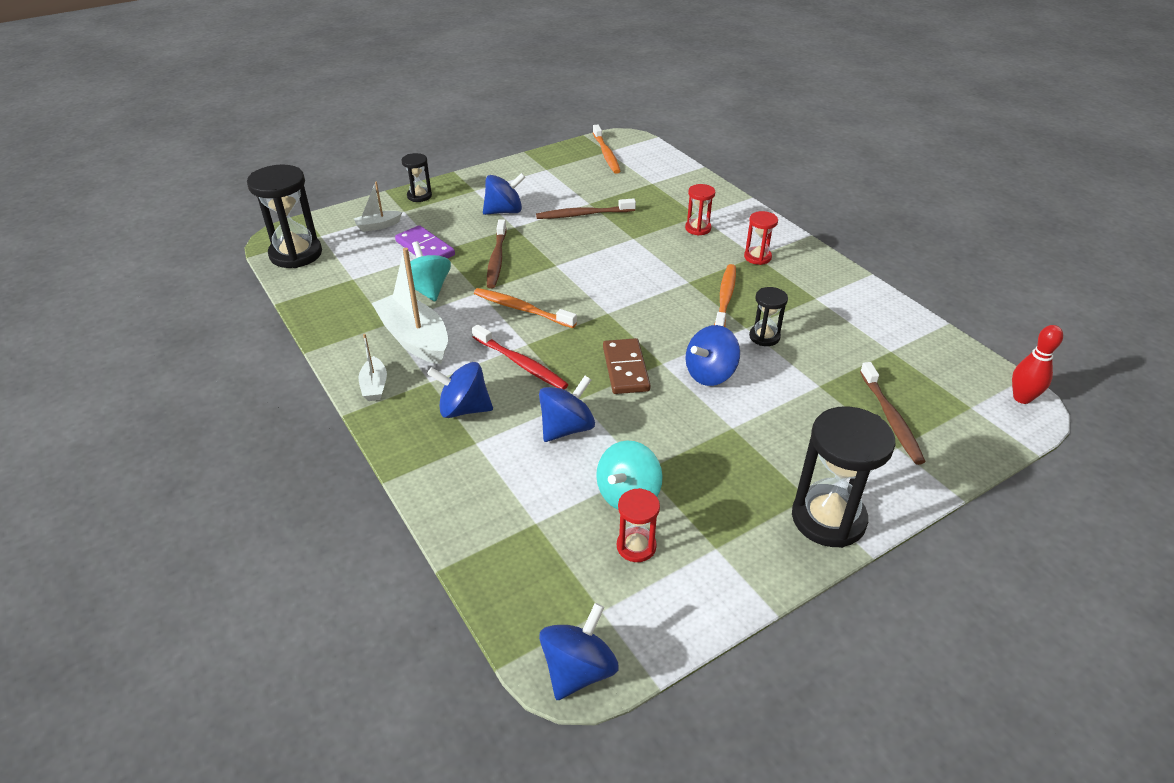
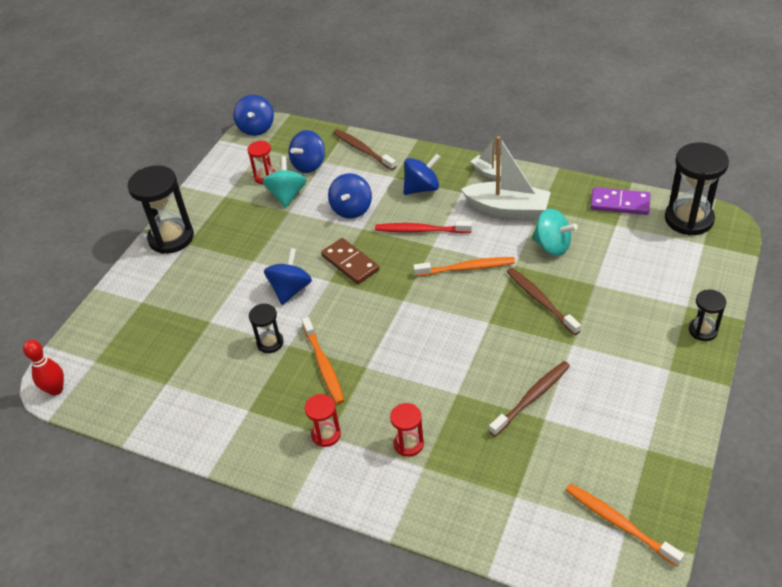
camera: 150 degrees right, 5 degrees up
(378, 226) = (678, 278): white boat -> none
(425, 248) = (608, 278): purple domino -> purple domino (620, 203)
(504, 211) = (605, 357): blue spinning top -> blue spinning top (309, 165)
(891, 419) = (151, 320): brown toothbrush -> brown toothbrush (362, 150)

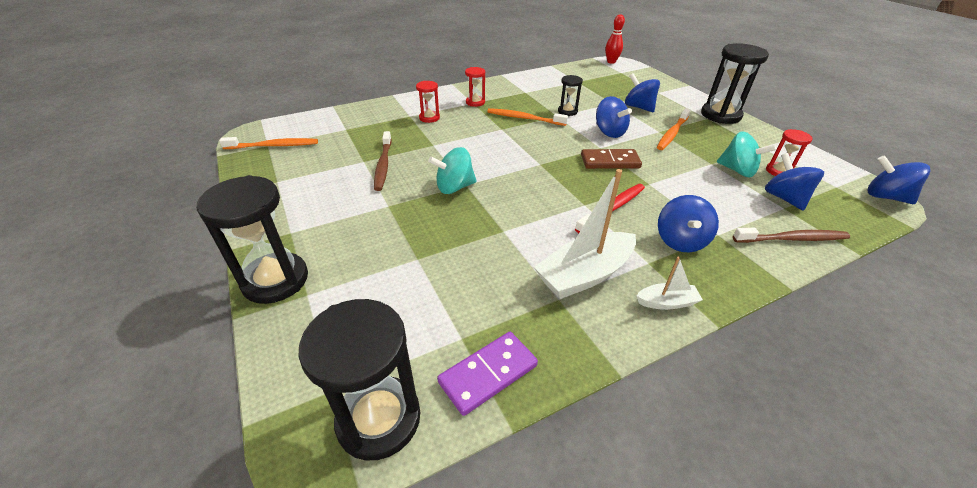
camera: 125 degrees right, 5 degrees down
(352, 209) = (683, 190): blue spinning top -> blue spinning top (638, 107)
(467, 268) = (534, 205): orange toothbrush -> orange toothbrush (672, 133)
(540, 300) = (447, 218): brown toothbrush -> none
(552, 246) = (495, 267): turquoise spinning top -> turquoise spinning top (454, 187)
(703, 330) = (275, 280): black hourglass -> black hourglass, size x1.90

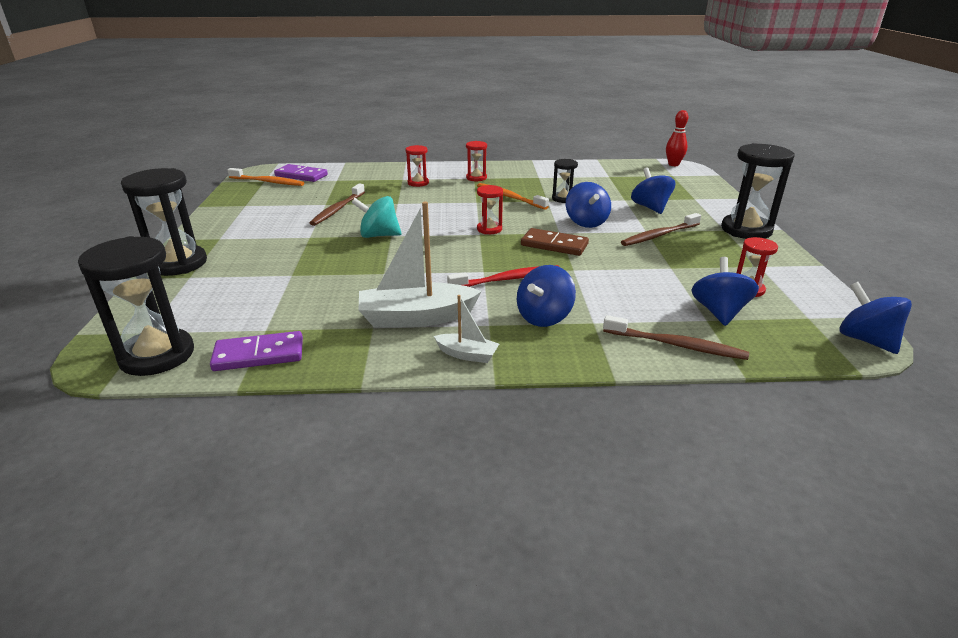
camera: 25 degrees right, 10 degrees down
(303, 131) = (301, 175): none -> purple domino
(543, 157) = (489, 229): none -> red hourglass
(672, 133) = (659, 235): orange toothbrush -> brown toothbrush
(737, 170) = (694, 279): turquoise spinning top -> none

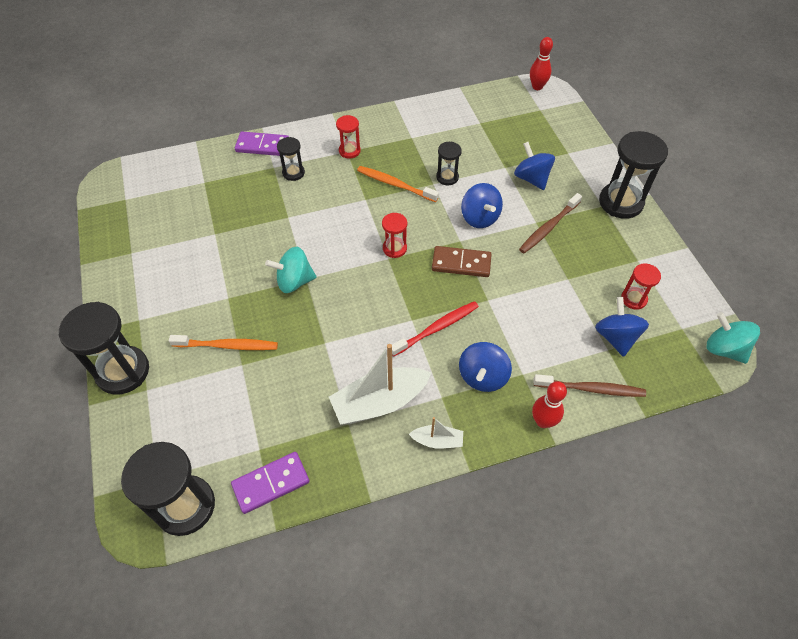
camera: 15 degrees left, 25 degrees up
(268, 182) = (131, 201): orange toothbrush -> orange toothbrush (228, 346)
(301, 175) = (161, 180): purple domino -> purple domino (262, 146)
(337, 209) = (232, 242): brown toothbrush -> none
(418, 183) = (293, 173): red hourglass -> black hourglass
(605, 360) = (543, 421): none -> red bowling pin
(865, 340) = (724, 349): blue spinning top -> turquoise spinning top

